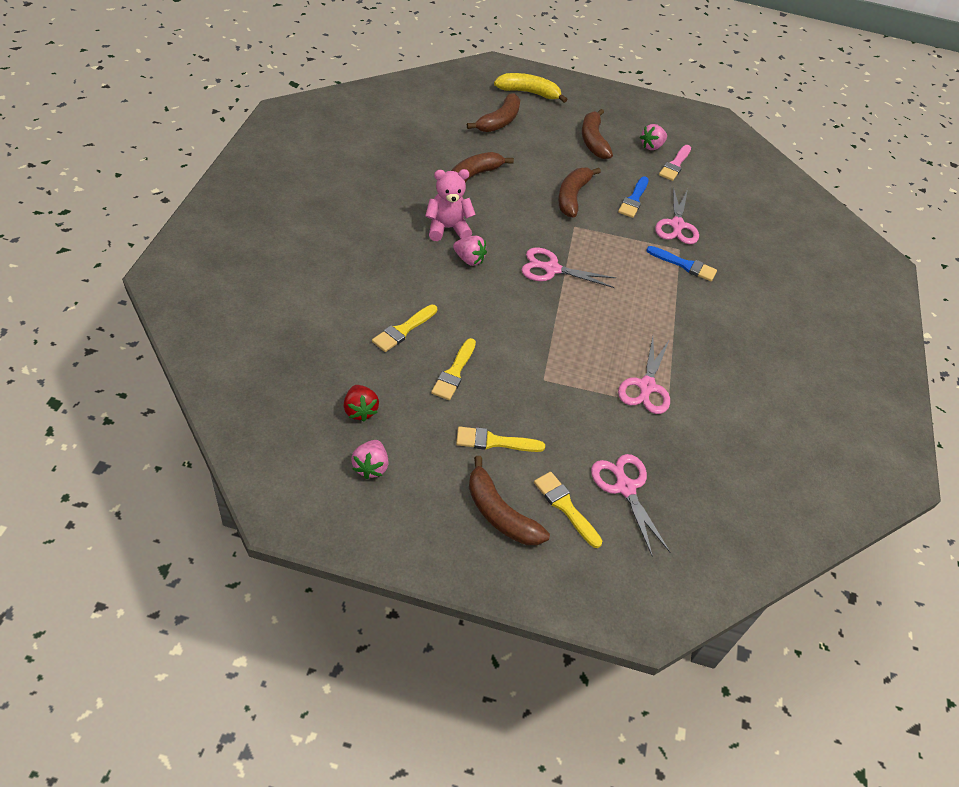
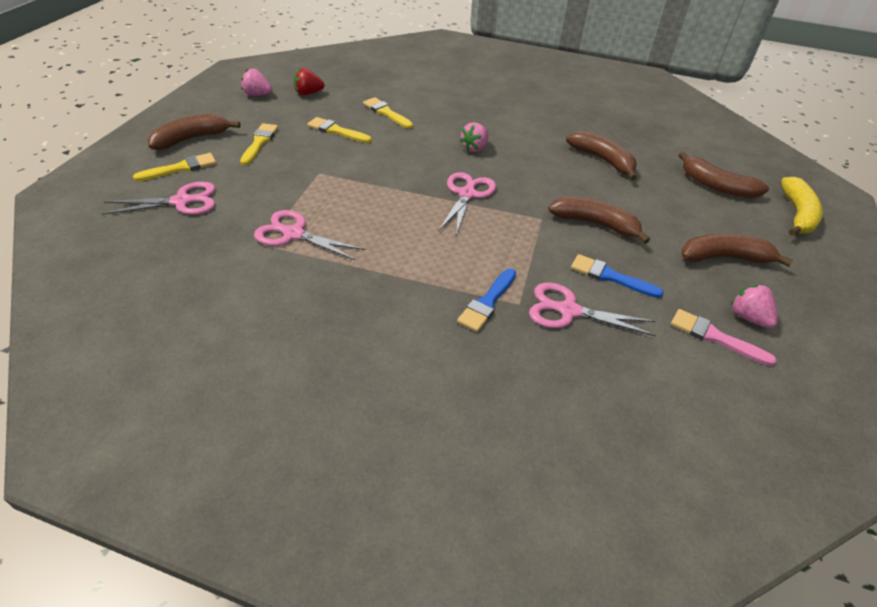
camera: 100 degrees right, 5 degrees down
(447, 228) = (516, 140): pink teddy bear -> none

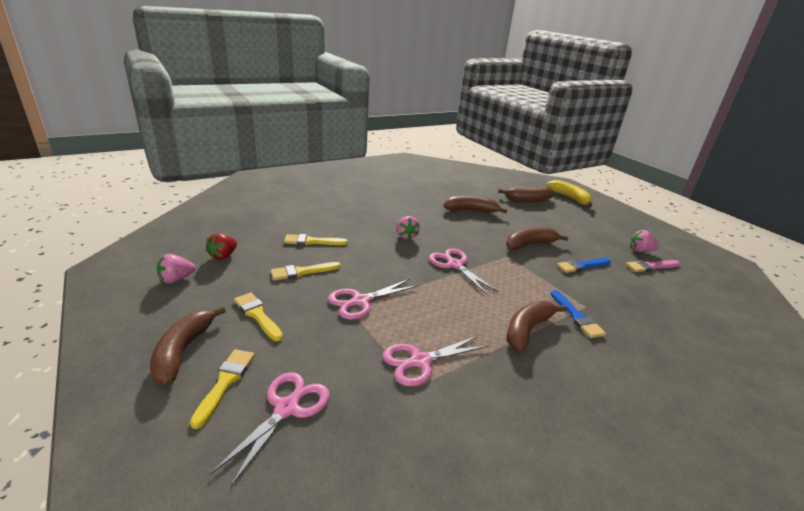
camera: 50 degrees left, 15 degrees down
(568, 310) = (603, 294): pink scissors -> pink scissors (360, 301)
(724, 257) = (589, 230): brown banana -> brown banana (527, 329)

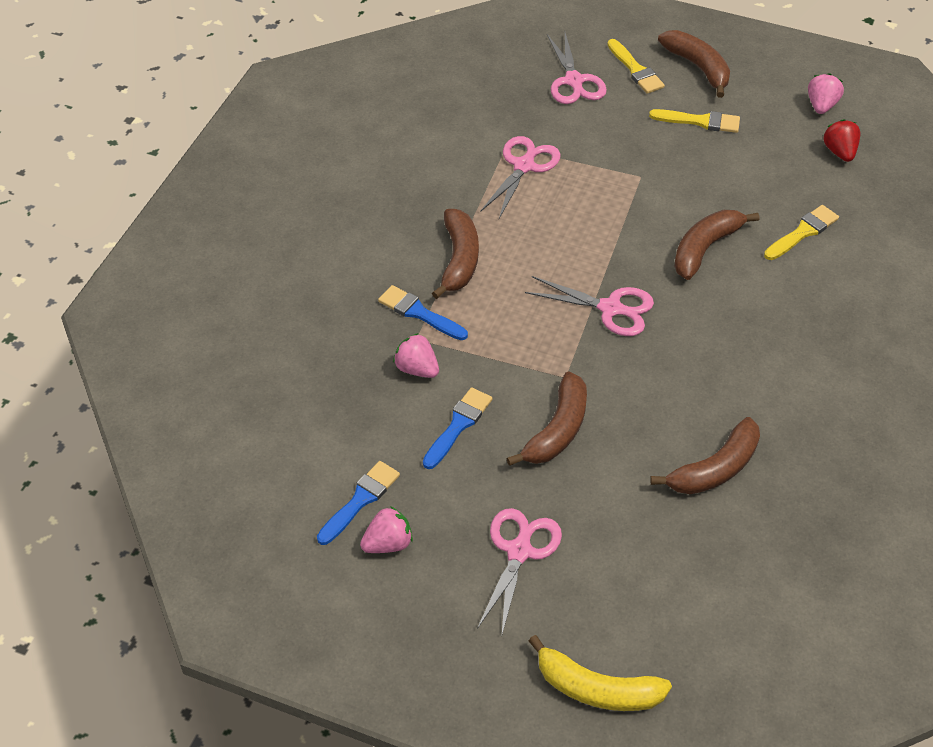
camera: 145 degrees right, 20 degrees up
(302, 272) = (741, 185): yellow brush -> none
(360, 301) = (641, 189): pink scissors -> pink scissors (519, 551)
(406, 236) = (723, 323): pink strawberry -> pink strawberry (417, 369)
(528, 200) = (662, 602): brown banana -> brown banana (705, 248)
(650, 266) = (360, 500): pink brush -> blue brush

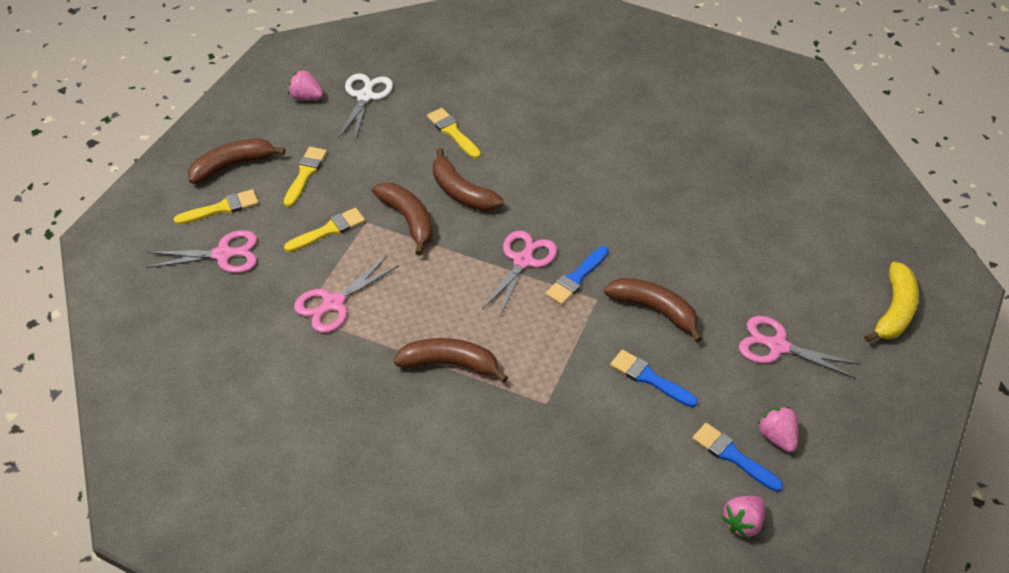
camera: 85 degrees left, 0 degrees up
(417, 369) = (583, 405): pink strawberry -> pink strawberry (742, 523)
(419, 313) = (515, 399): blue brush -> blue brush (576, 278)
(524, 166) = (333, 303): pink scissors -> pink scissors turned 75 degrees counterclockwise
(622, 149) = (329, 230): none -> yellow brush
(715, 469) = (692, 218): brown banana -> brown banana (408, 220)
(840, 152) = (365, 96): red strawberry -> white scissors

